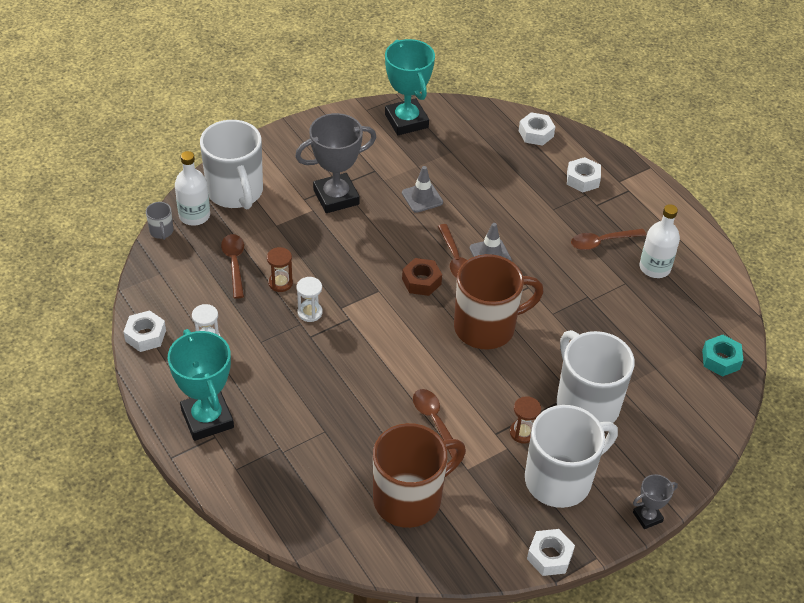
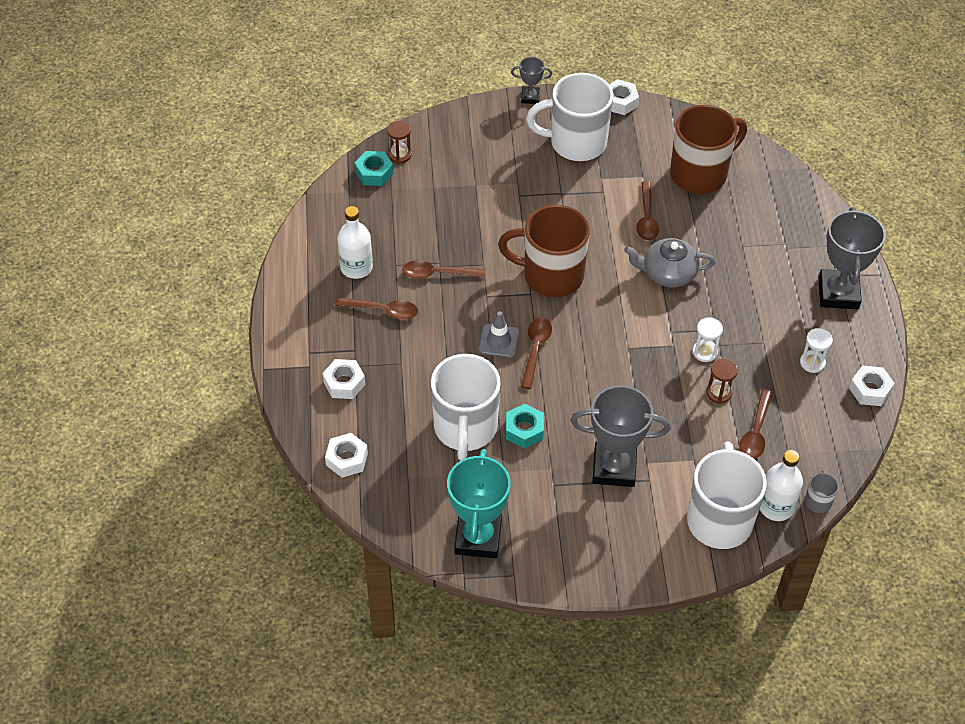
camera: 150 degrees left, 5 degrees up
(207, 418) = (838, 293): turquoise trophy -> grey trophy
(382, 372) = (668, 273): none -> grey teapot
(409, 498) = (700, 173): brown mug -> brown mug turned 150 degrees clockwise
(421, 281) = (582, 340): brown nut -> none
(422, 198) = (524, 430): grey traffic cone -> turquoise nut
(522, 432) = (581, 184): brown hourglass -> brown hourglass (399, 155)
(584, 289) = (437, 274): none -> brown spoon
(586, 403) = (513, 184): white mug -> white mug (465, 428)

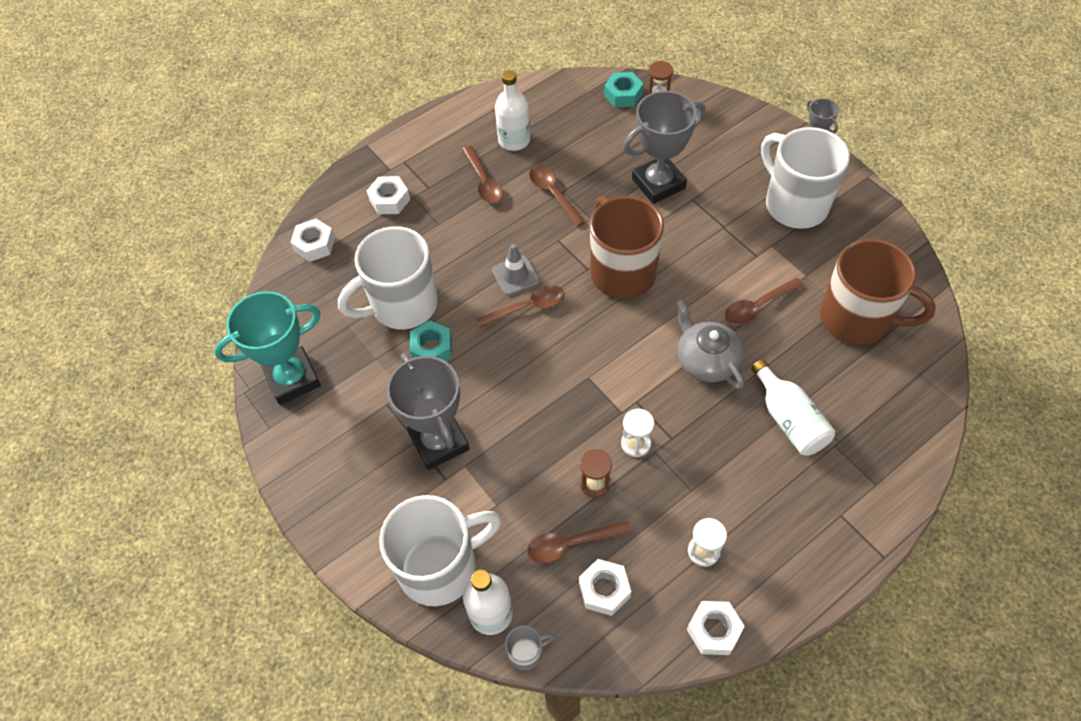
camera: 60 degrees right, 5 degrees up
(620, 102) = (879, 208): white nut -> white nut (604, 590)
(749, 258) = (789, 419): none -> white bottle
(838, 293) = (819, 528): grey trophy -> grey trophy (658, 183)

